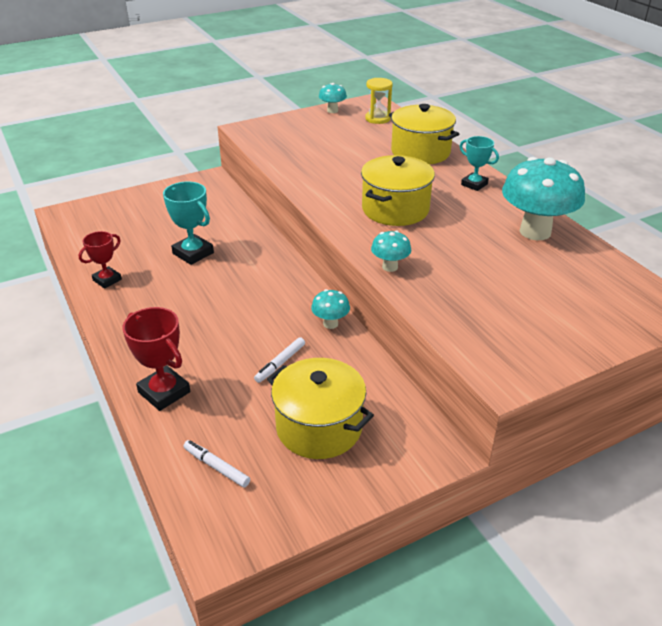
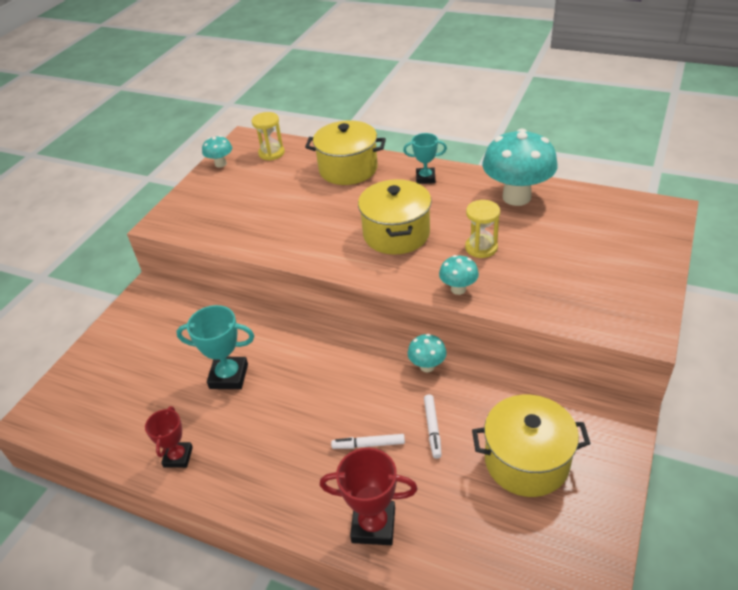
camera: 35 degrees left, 5 degrees up
(216, 467) = (497, 555): white marker -> white marker (368, 444)
(450, 250) = (481, 247): none -> yellow hourglass

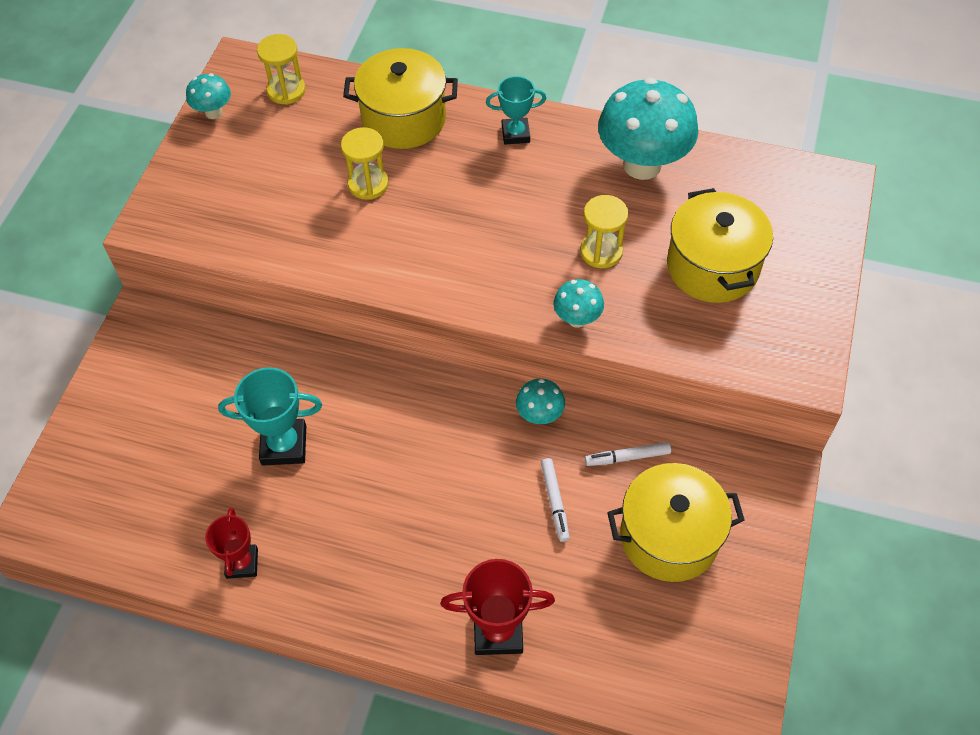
camera: 10 degrees left, 15 degrees up
(316, 204) = (368, 184): none -> yellow hourglass
(368, 444) = (479, 529): white marker -> white marker (627, 457)
(396, 234) = (486, 232): yellow pot -> yellow pot (712, 266)

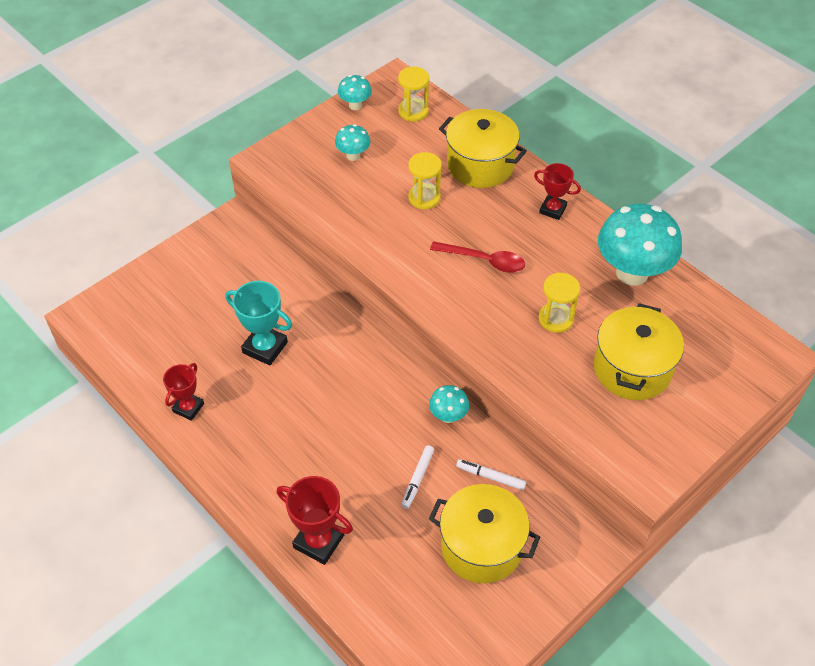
camera: 30 degrees right, 5 degrees down
(483, 224) = (484, 261): none -> red spoon
(515, 134) = (553, 209): turquoise trophy -> red trophy
(577, 319) = (504, 356): turquoise mushroom -> turquoise mushroom (353, 156)

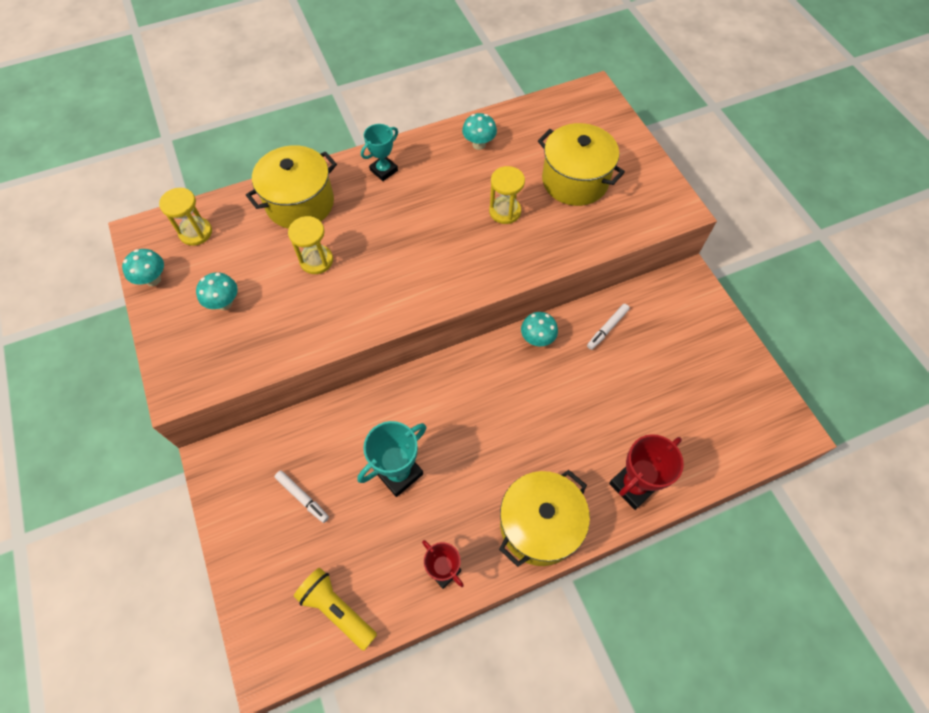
camera: 70 degrees left, 10 degrees up
(136, 345) = (337, 609): none -> yellow flashlight
(417, 479) = (593, 384): white marker -> white marker (302, 497)
(481, 546) = (670, 357): yellow pot -> yellow pot (539, 525)
(484, 261) = (418, 239): red spoon -> none
(553, 209) = (384, 170): red trophy -> turquoise trophy
(632, 273) = (479, 144): turquoise mushroom -> turquoise mushroom, size x0.47

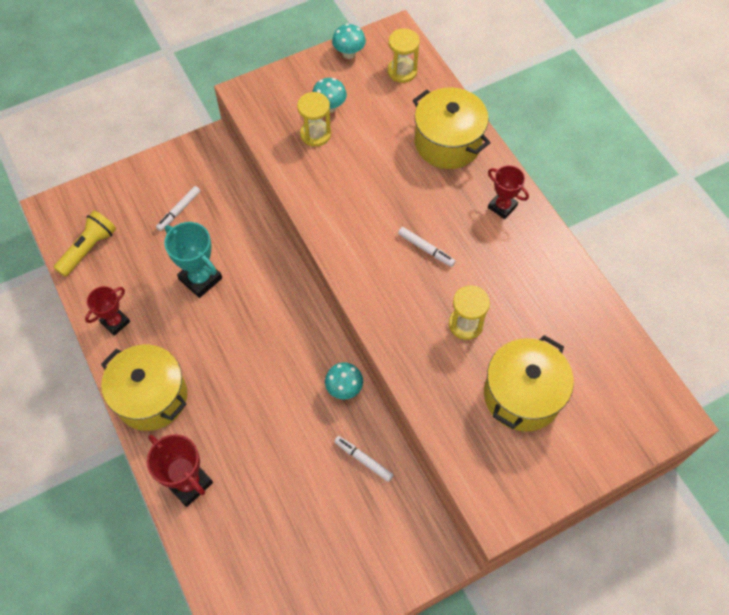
camera: 85 degrees right, 0 degrees up
(316, 260) = (382, 166): yellow hourglass -> yellow hourglass (315, 134)
(384, 170) = (502, 206): turquoise trophy -> red trophy
(421, 233) = (426, 249): none -> white marker
(479, 144) = (557, 293): turquoise mushroom -> none

